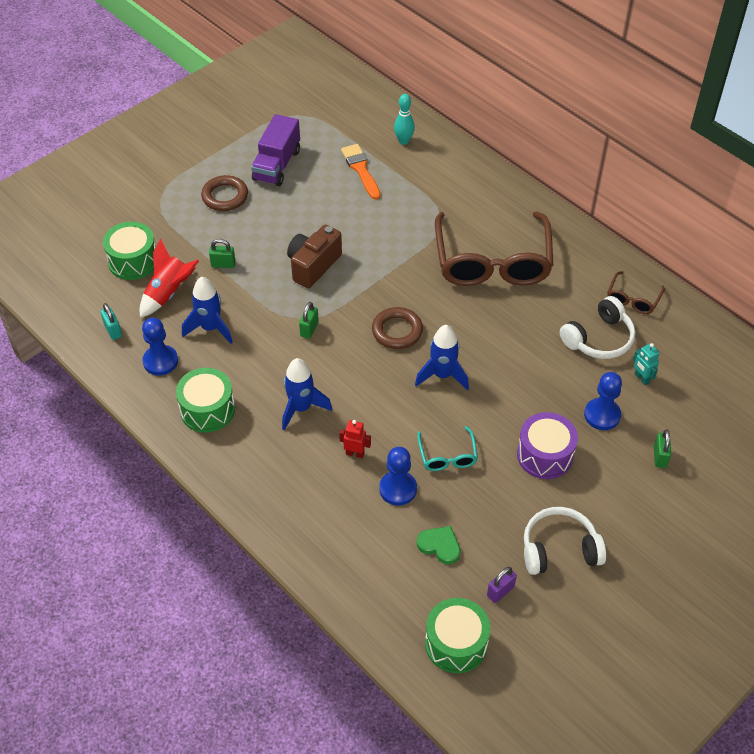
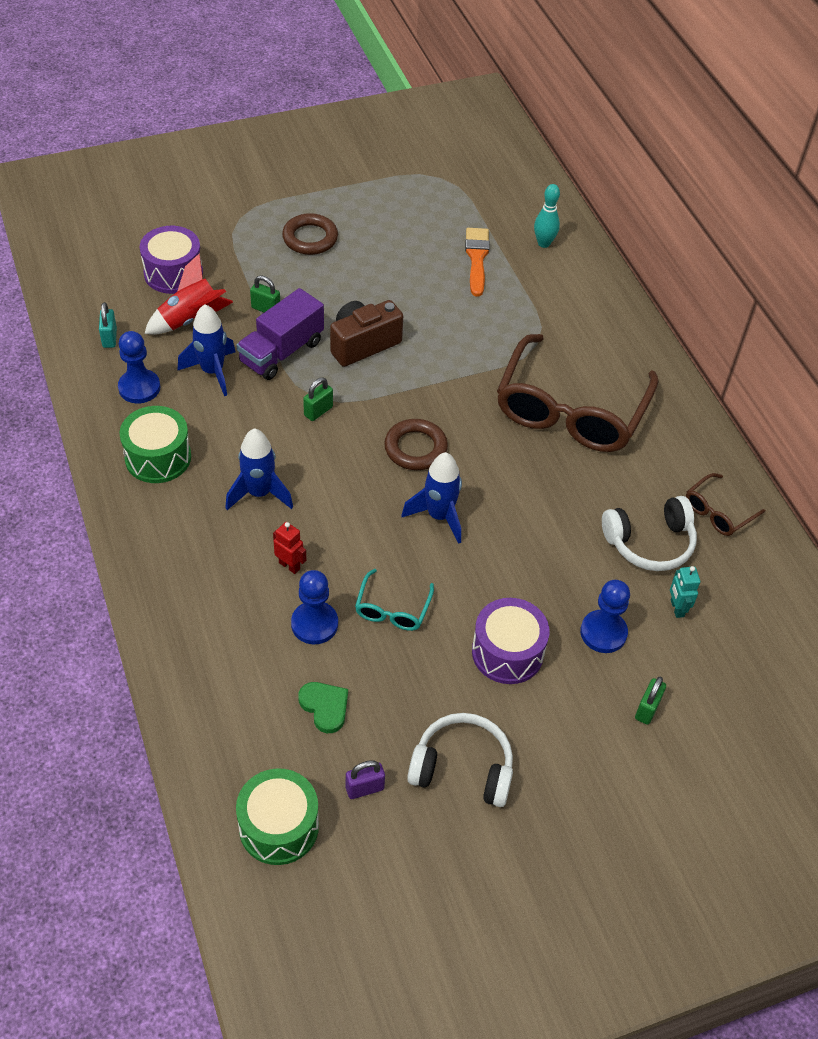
camera: 20 degrees right, 0 degrees up
(133, 261) = (173, 273): green drum -> purple drum
(277, 165) = (386, 223): purple truck -> purple truck (281, 352)

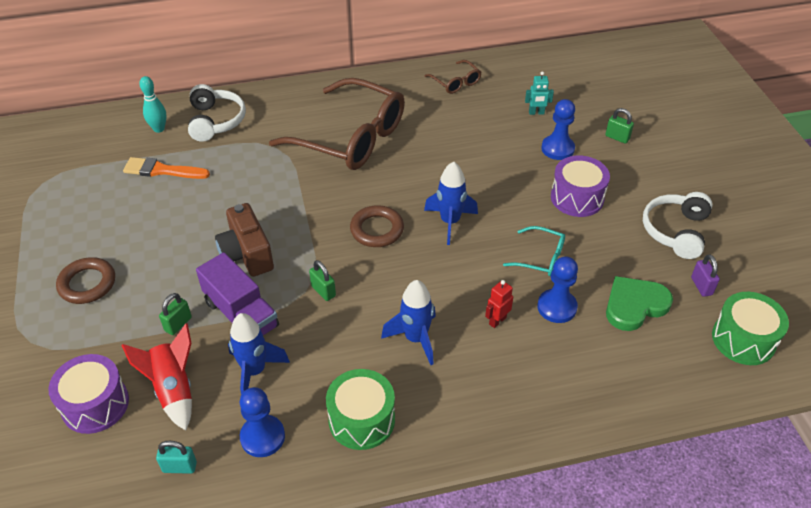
camera: 80 degrees left, 5 degrees down
(325, 707) = (634, 305): green heart -> green heart, size x1.54
(650, 543) = (481, 116): white headphones -> white headphones (216, 121)

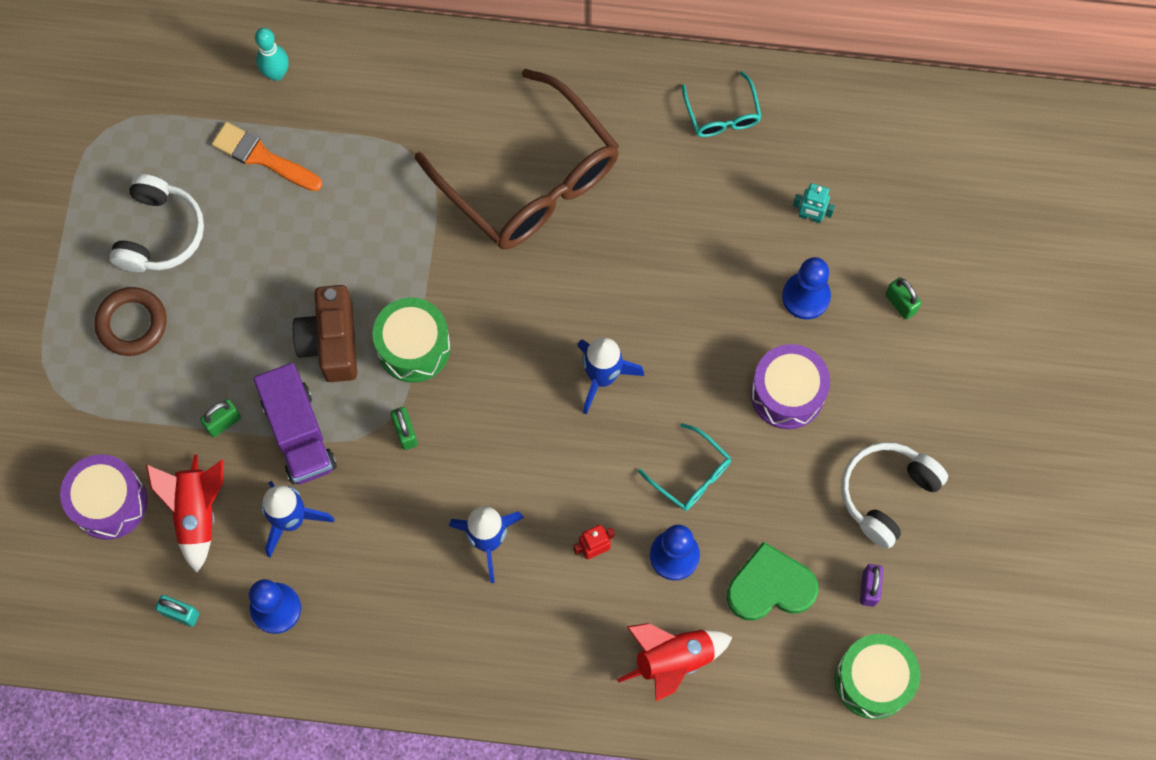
camera: 20 degrees right, 25 degrees up
(216, 121) = (357, 83): white headphones -> white headphones (160, 233)
(361, 420) = (388, 626): green drum -> green drum (413, 347)
(377, 230) = (504, 357): brown ring -> none
(456, 82) = (722, 114): brown glasses -> turquoise glasses
(595, 372) = (673, 660): none -> red rocket

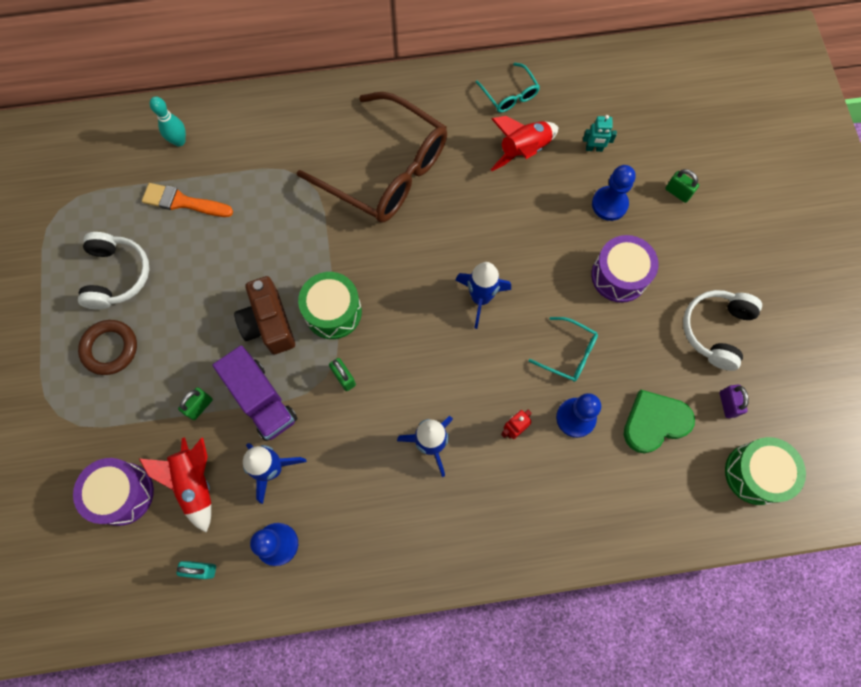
camera: 15 degrees left, 0 degrees up
(673, 660) = (600, 500): red rocket -> red rocket (523, 151)

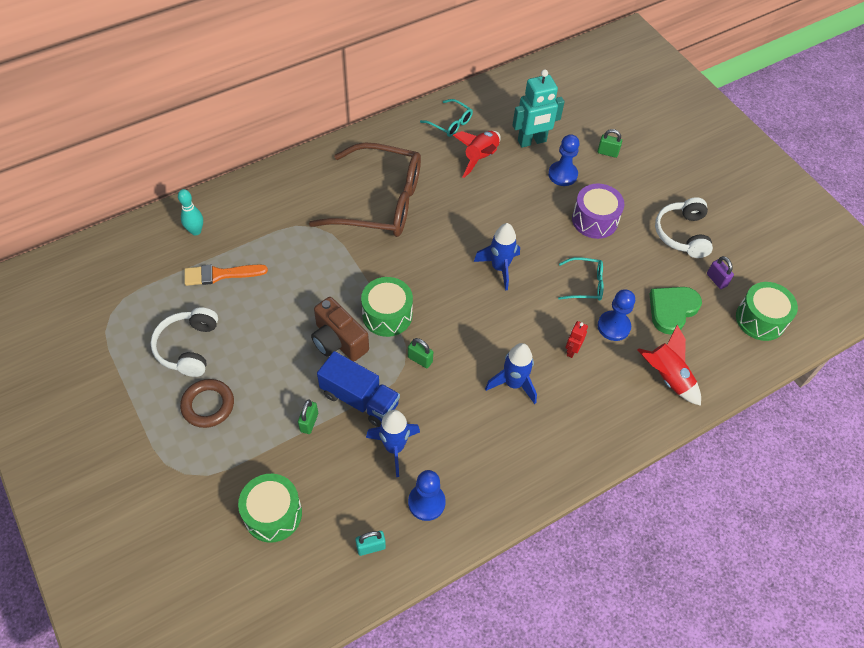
camera: 25 degrees left, 15 degrees down
(117, 275) = (188, 347): white headphones -> white headphones turned 150 degrees counterclockwise
(122, 494) = (273, 514): purple drum -> green drum
(195, 483) = (333, 482): red rocket -> red rocket (667, 377)
(261, 400) = (359, 399): purple truck -> blue truck
(594, 148) = (532, 141): turquoise robot -> turquoise robot, size x2.02

